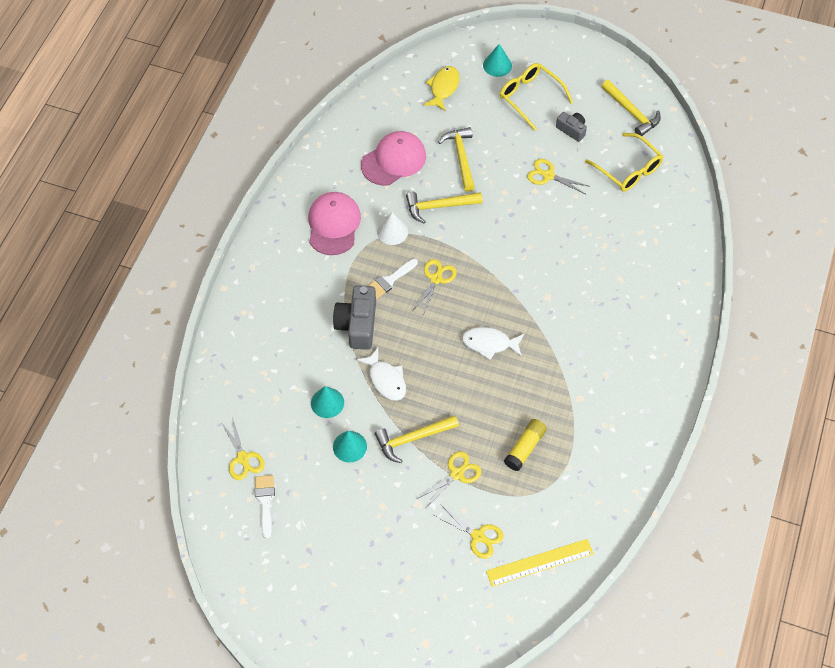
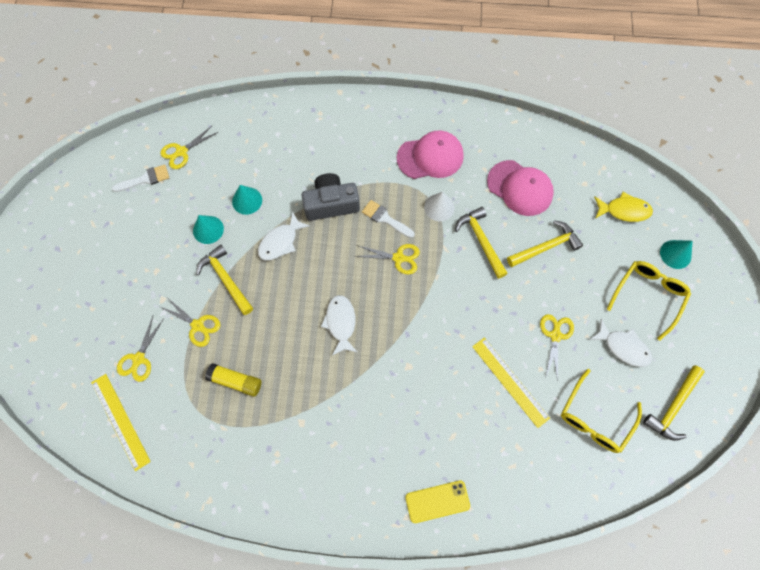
camera: 75 degrees right, 10 degrees up
(572, 130) = (623, 347): grey camera -> white fish
(581, 221) = (510, 381): none -> yellow ruler
(674, 304) = (437, 501): none -> yellow phone

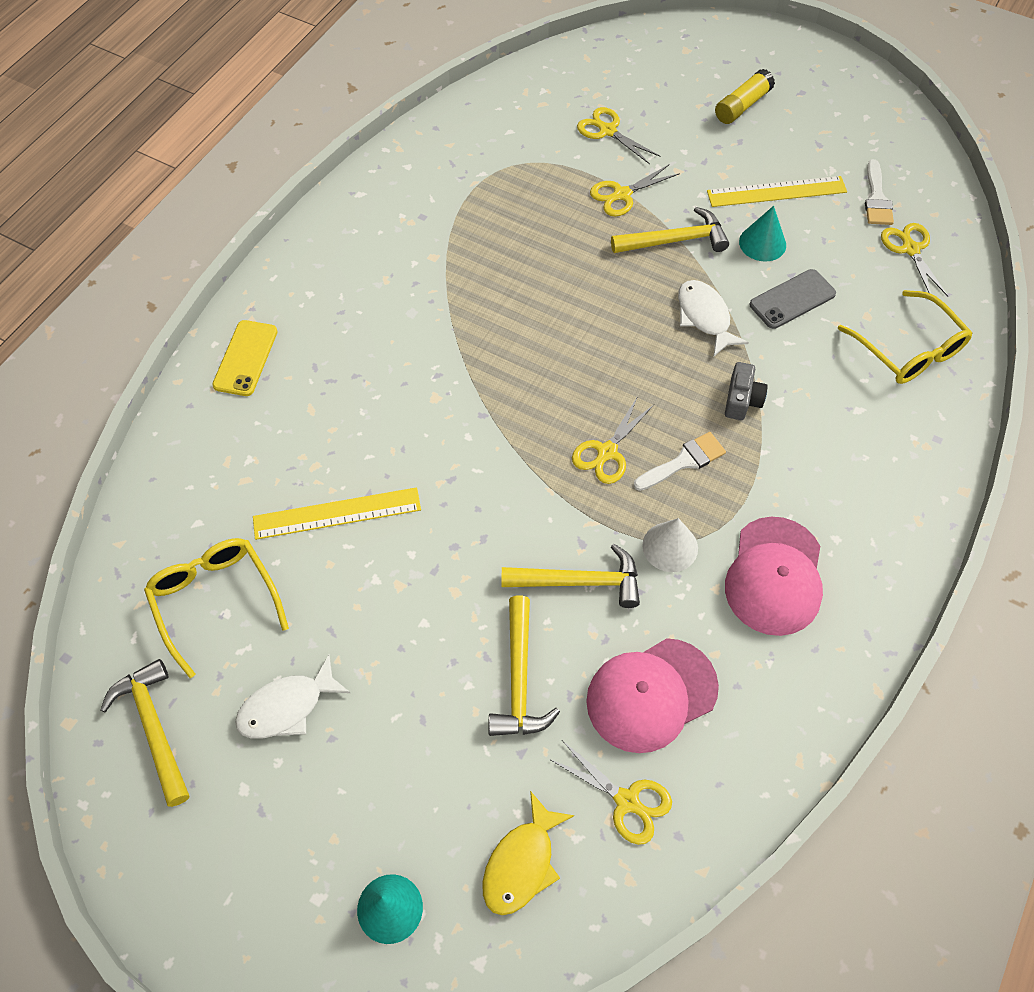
camera: 115 degrees right, 10 degrees down
(120, 421) = (539, 98): yellow ruler -> yellow ruler (776, 192)
(236, 381) = (525, 210): yellow glue stick -> yellow glue stick (742, 106)
(247, 200) = (792, 299): turquoise cone -> grey phone
(331, 204) = (742, 400): grey camera -> grey camera, size x0.57
(341, 323) = (542, 343): white fish -> none
(555, 336) = (365, 612): yellow scissors -> yellow scissors (626, 801)
(648, 296) = (344, 804): yellow glasses -> yellow glasses (909, 350)

